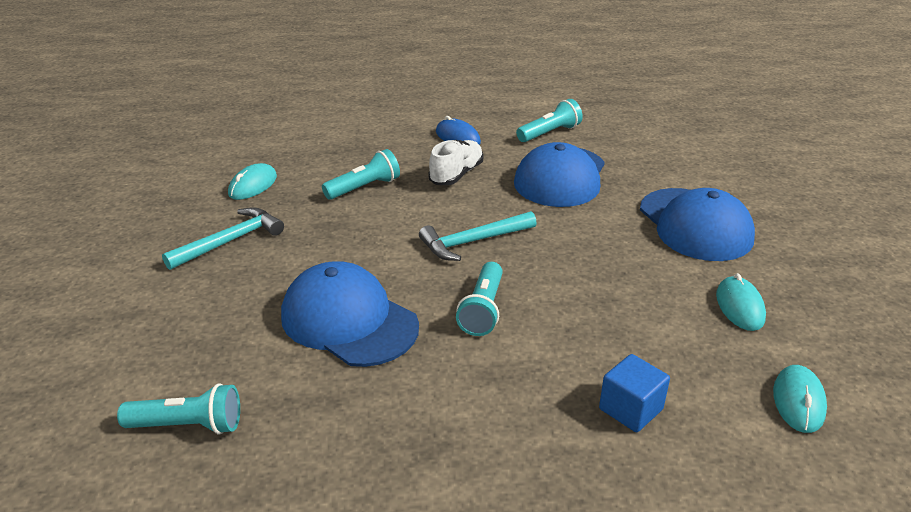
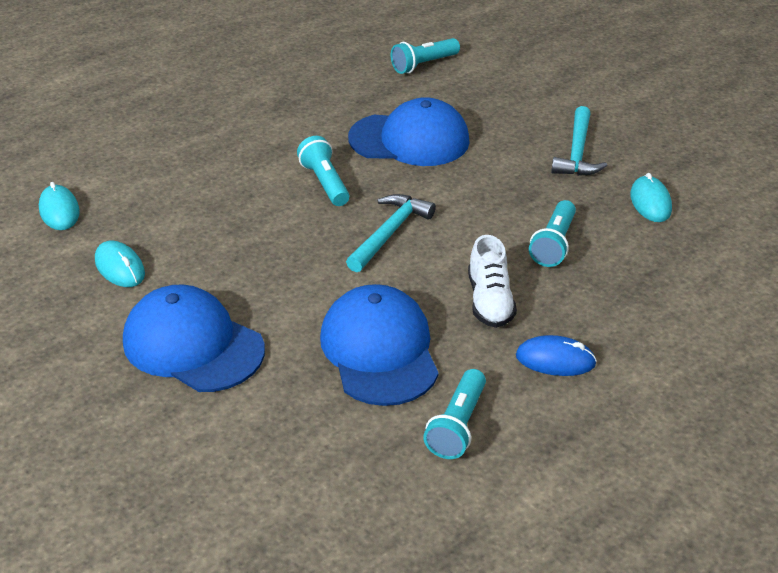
camera: 145 degrees right, 5 degrees up
(630, 409) = (175, 164): blue cube -> none

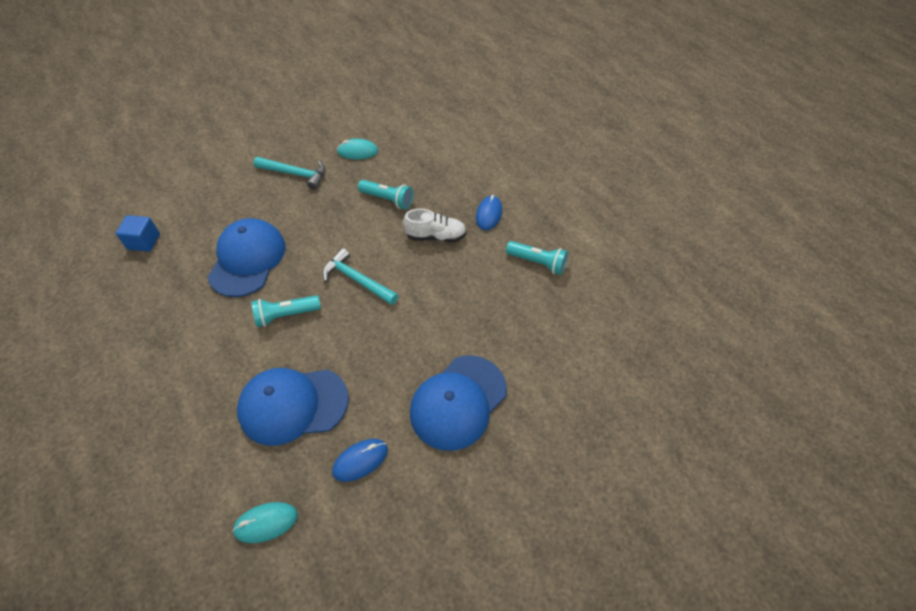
camera: 85 degrees left, 15 degrees up
(120, 267) = (360, 460): turquoise mouse -> blue mouse
(379, 350) = (473, 294): blue cap -> blue cap (293, 405)
(423, 65) = (144, 241): turquoise flashlight -> blue cube

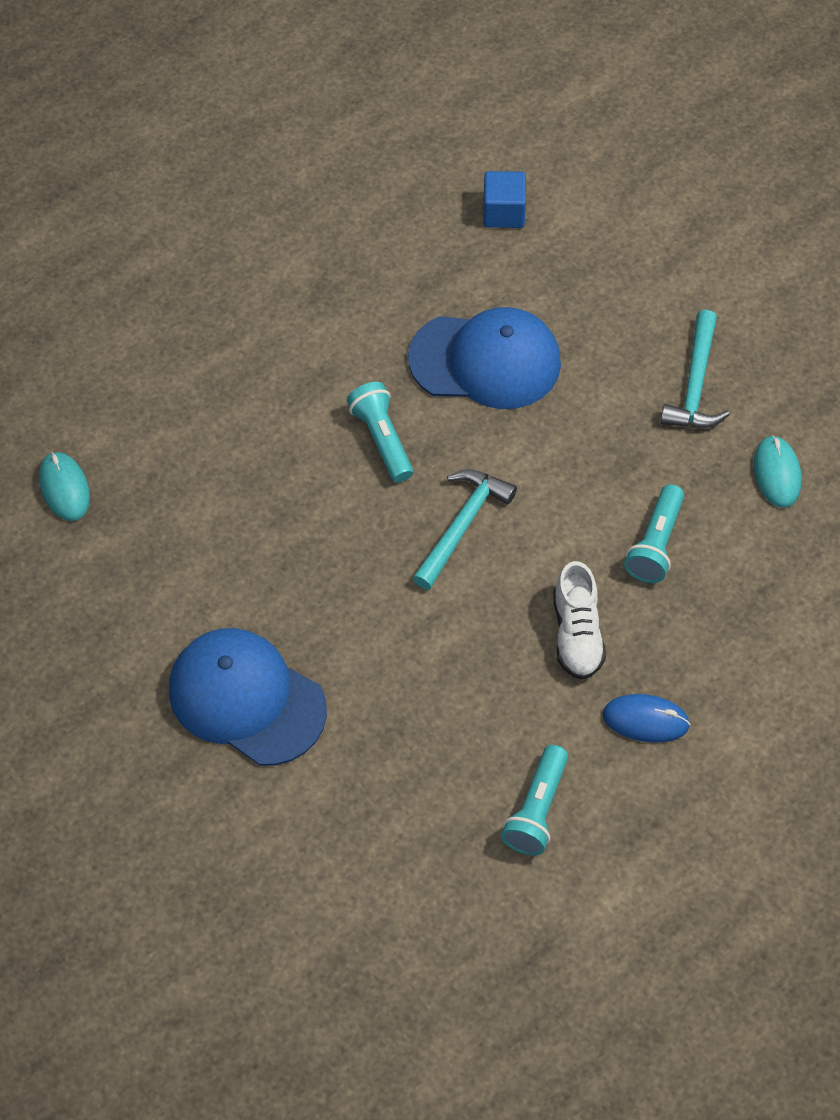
camera: 85 degrees right, 5 degrees up
(293, 405) = (229, 482): blue cap -> none
(360, 460) = (150, 581): blue mouse -> none

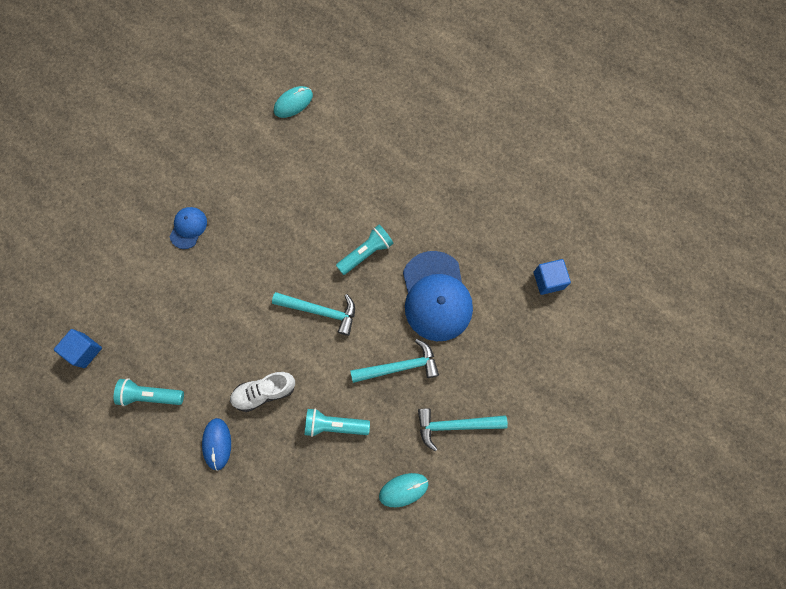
camera: 75 degrees right, 15 degrees up
(246, 698) = (188, 228): blue cap -> blue cap, size x0.49
(426, 908) = (84, 350): none -> blue cube
(585, 435) = (399, 366): none -> turquoise hammer

